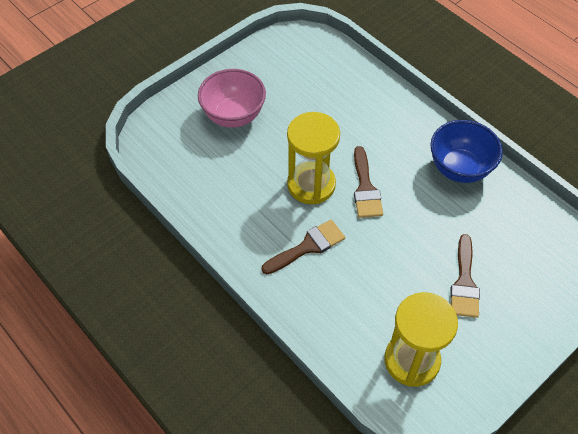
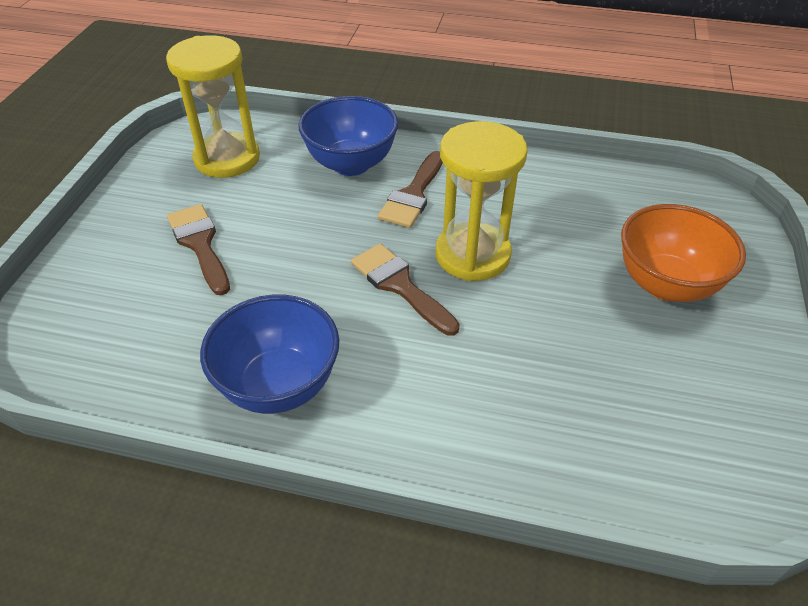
camera: 145 degrees right, 10 degrees down
(233, 116) = (666, 284): pink bowl -> orange bowl
(327, 299) = (351, 164): none -> blue bowl

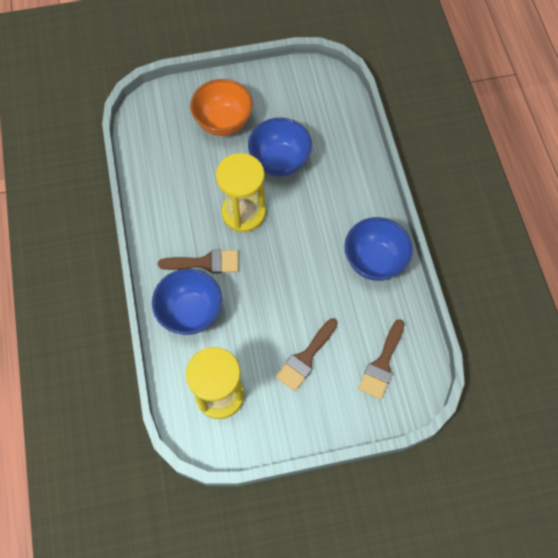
camera: 115 degrees left, 20 degrees up
(400, 285) = (284, 238): brown brush -> brown brush (382, 364)
(553, 330) = (279, 161): none -> blue bowl

